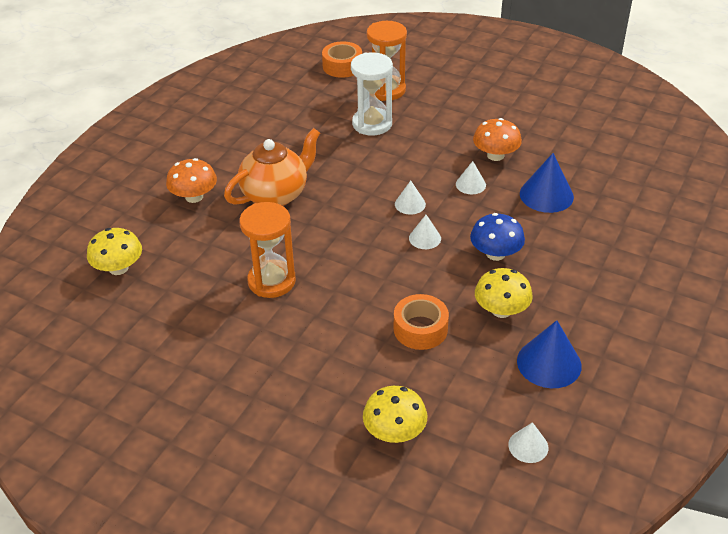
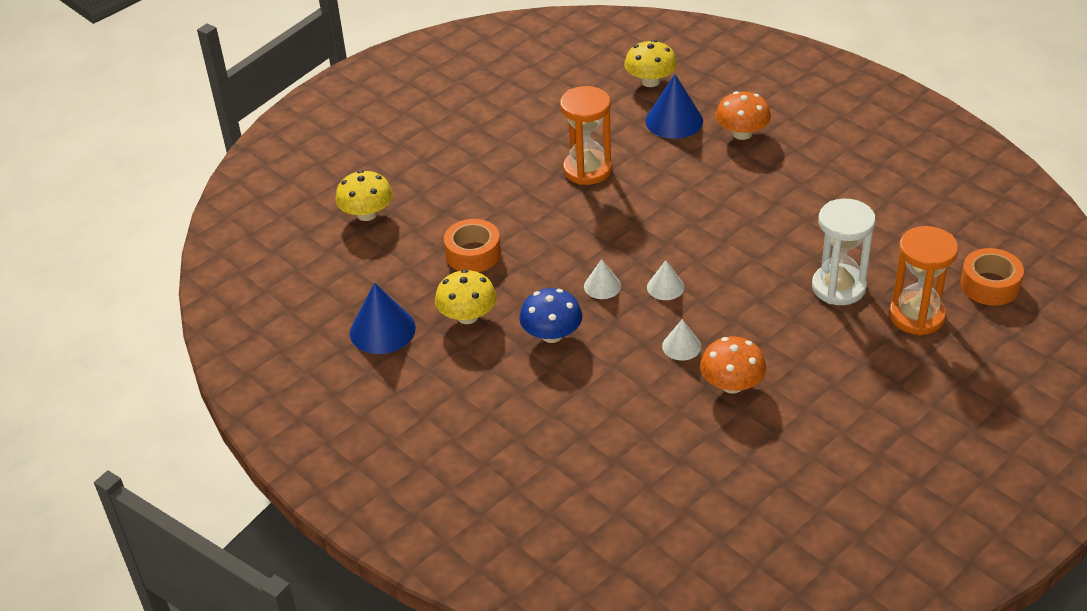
camera: 110 degrees right, 0 degrees up
(276, 194) = (723, 189): orange teapot -> none
(528, 446) = (303, 289): white cone -> none
(546, 195) = (634, 409): blue cone -> blue cone (674, 120)

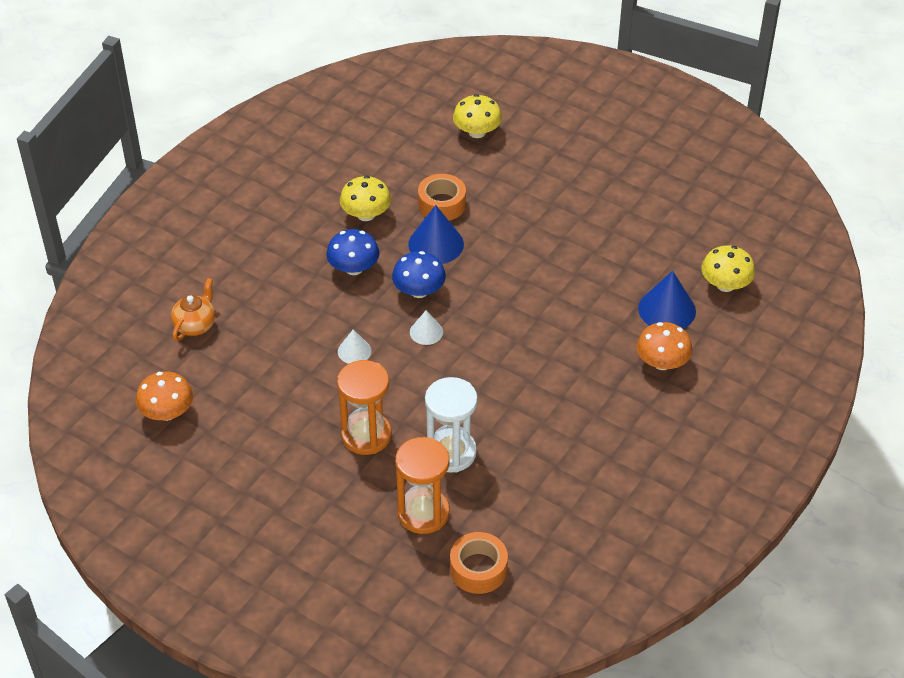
camera: 75 degrees right, 5 degrees up
(382, 330) = (341, 169): blue cone -> blue cone (436, 244)
(587, 170) = (574, 259): orange hourglass -> orange hourglass (366, 435)
(602, 286) = (419, 291): white cone -> blue mushroom
(607, 484) = (195, 325): none -> orange teapot
(732, 384) = (314, 389): orange mushroom -> orange mushroom (167, 412)

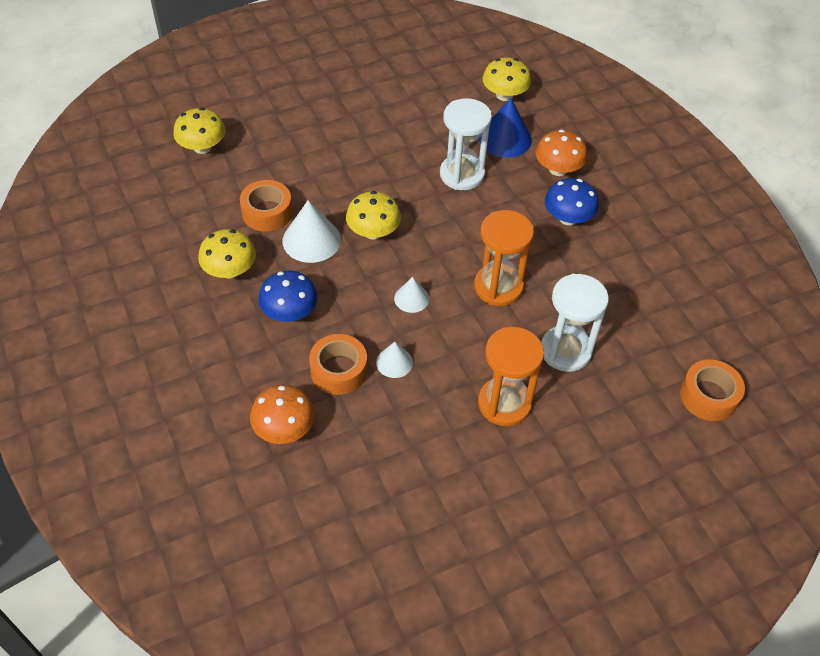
camera: 60 degrees left, 5 degrees up
(167, 412) = (358, 562): orange mushroom -> orange mushroom (284, 428)
(195, 325) = (256, 478): orange teapot -> none
(321, 323) = (339, 370): none -> orange tape
(419, 291) = (358, 279): blue mushroom -> blue mushroom (568, 218)
(423, 513) = (623, 405): orange hourglass -> orange hourglass (498, 287)
(436, 244) = (311, 240): blue cone -> white cone
(477, 276) = (373, 232): none -> yellow mushroom
(594, 301) = (462, 174): none -> white hourglass

